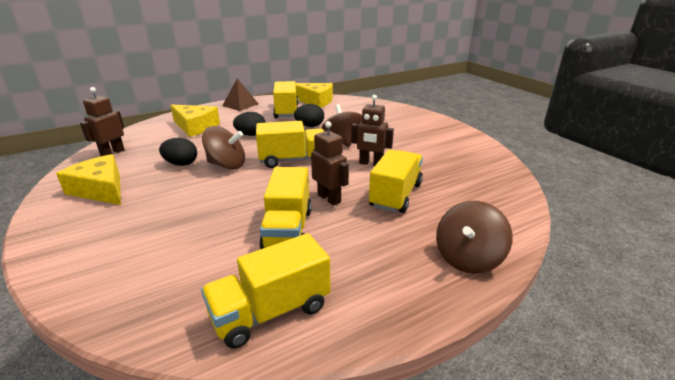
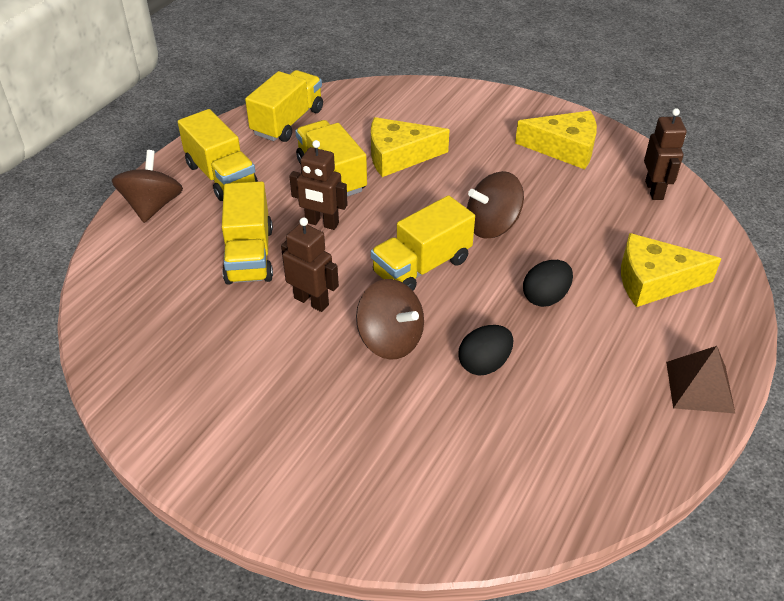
camera: 150 degrees right, 15 degrees up
(181, 164) = (546, 206): black egg -> none
(286, 111) = (581, 400): yellow truck -> yellow truck (221, 176)
(315, 101) = (578, 481): yellow cheese -> yellow cheese (399, 156)
(371, 163) = (311, 301): brown robot -> brown robot turned 45 degrees clockwise

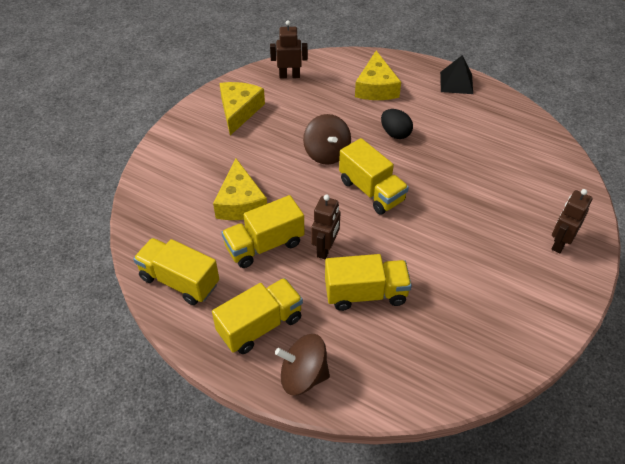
camera: 90 degrees left, 5 degrees up
(311, 301) = (412, 251): brown robot -> brown robot (559, 243)
(390, 340) = (443, 207): brown spinning top -> none
(484, 364) = (456, 164): black egg -> none
(700, 386) = (456, 82): brown pyramid -> black pyramid

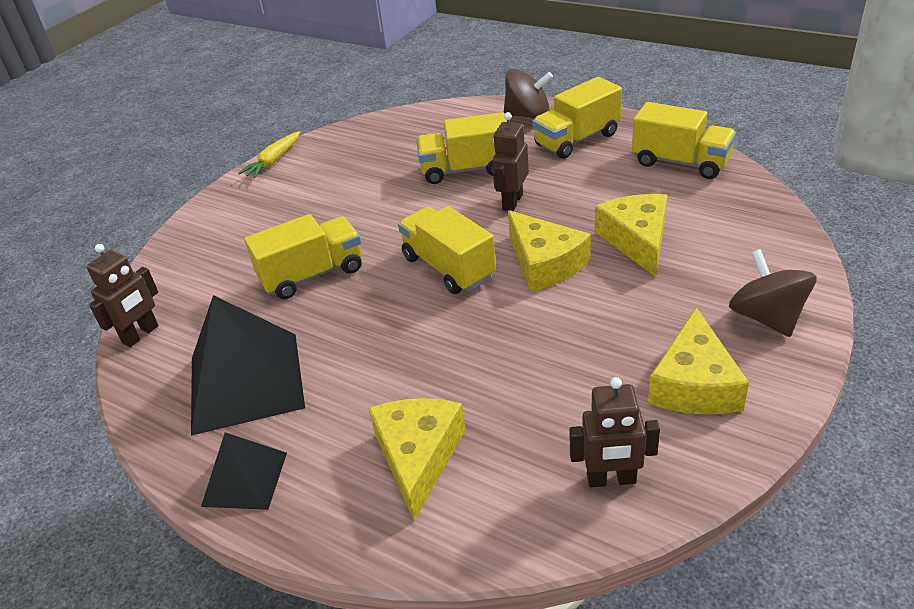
camera: 175 degrees left, 10 degrees down
(264, 245) = (589, 199): yellow truck -> yellow truck (312, 274)
(306, 189) = (544, 263): none -> yellow cheese
(327, 153) = (516, 315): brown spinning top -> brown spinning top (767, 317)
(395, 133) = (397, 356): black egg -> none
(478, 125) = (246, 382): none -> black pyramid
(558, 330) = (274, 161): none -> yellow carrot
(559, 243) = (223, 228): brown robot -> brown robot (141, 334)

